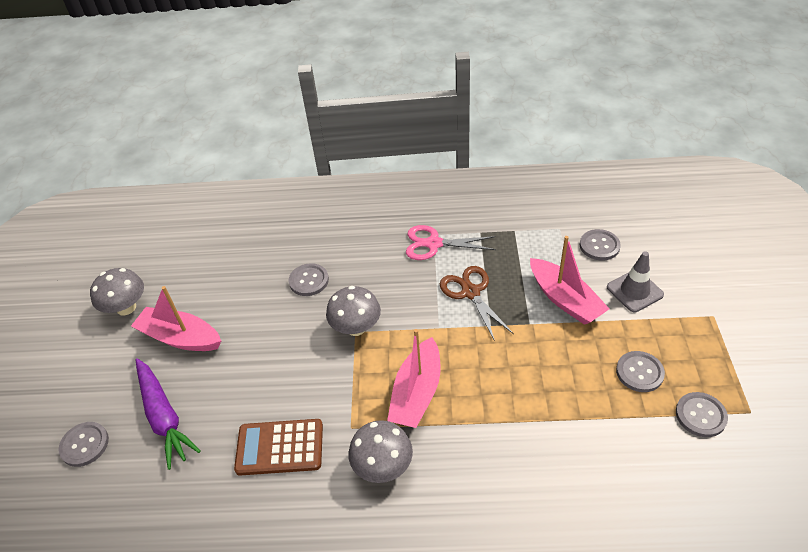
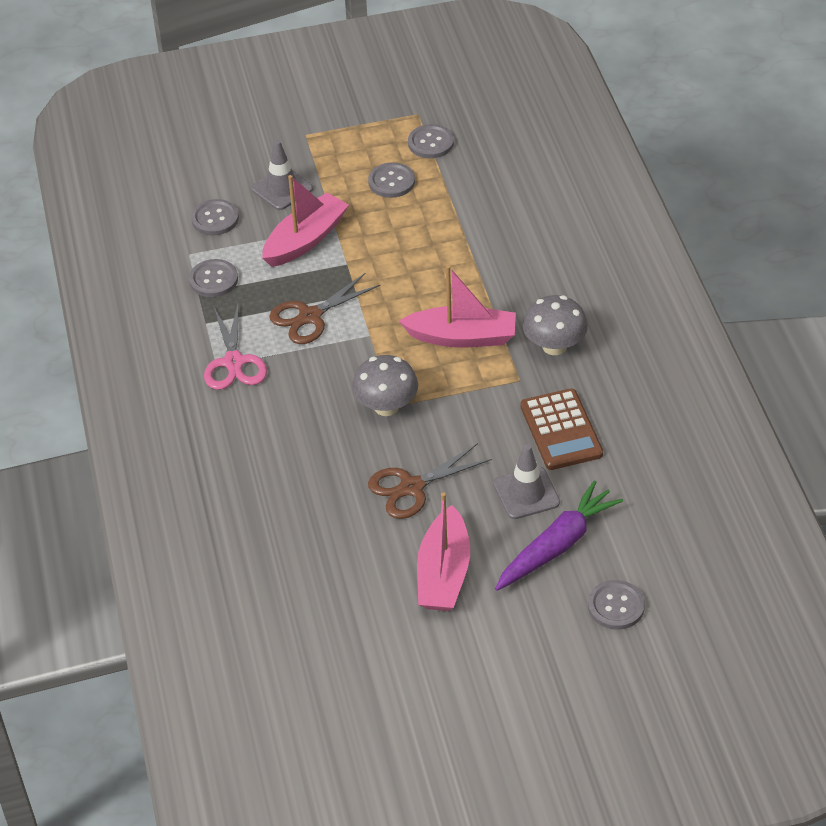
camera: 105 degrees left, 0 degrees up
(126, 307) = (409, 656): grey mushroom -> none
(225, 406) = (526, 493): none -> grey traffic cone
(268, 331) = (412, 487): none -> brown scissors
(309, 281) = (321, 470): grey button -> grey button (213, 280)

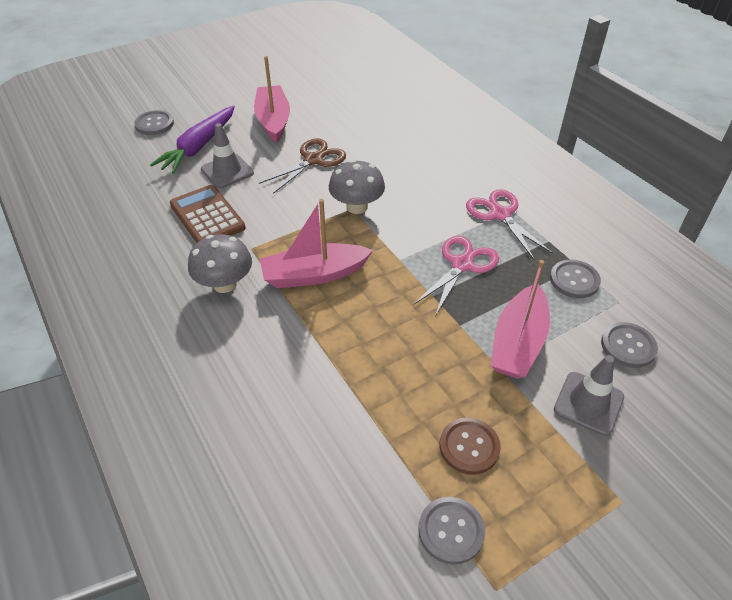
camera: 160 degrees right, 0 degrees up
(310, 316) = (462, 264): brown scissors -> pink scissors
(391, 182) = (469, 447): grey button -> brown button

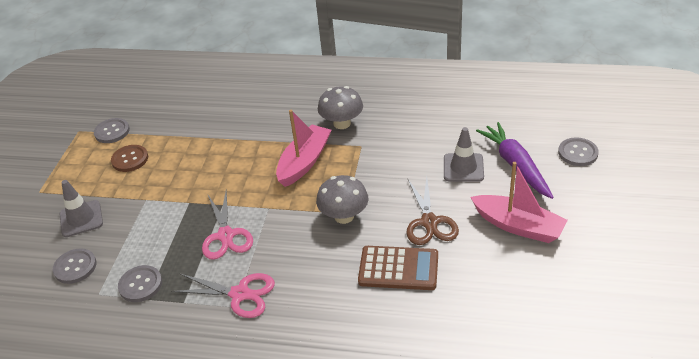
camera: 135 degrees right, 5 degrees down
(207, 216) = (416, 139): brown calculator -> brown calculator (398, 269)
(518, 343) = (145, 218): pink boat -> none

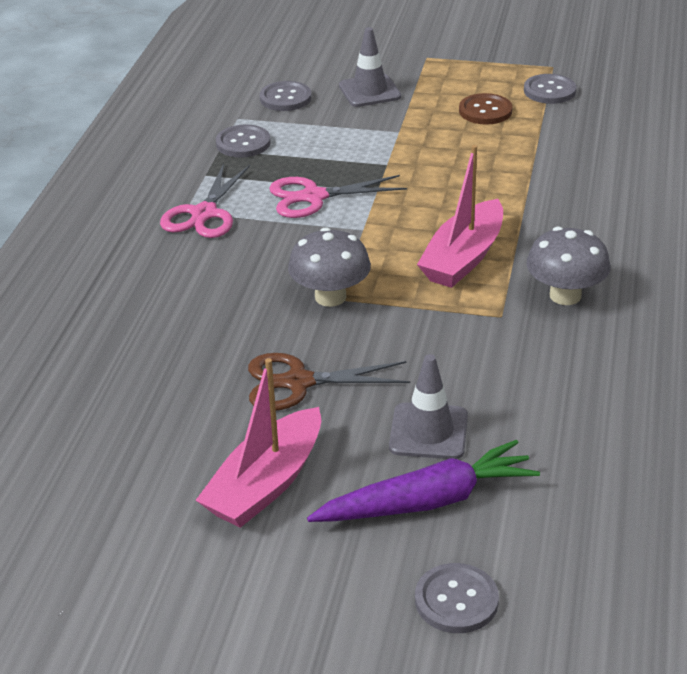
camera: 90 degrees right, 5 degrees down
(304, 162) = (463, 258): pink boat -> pink boat turned 90 degrees clockwise
(398, 269) = (208, 346): brown calculator -> none

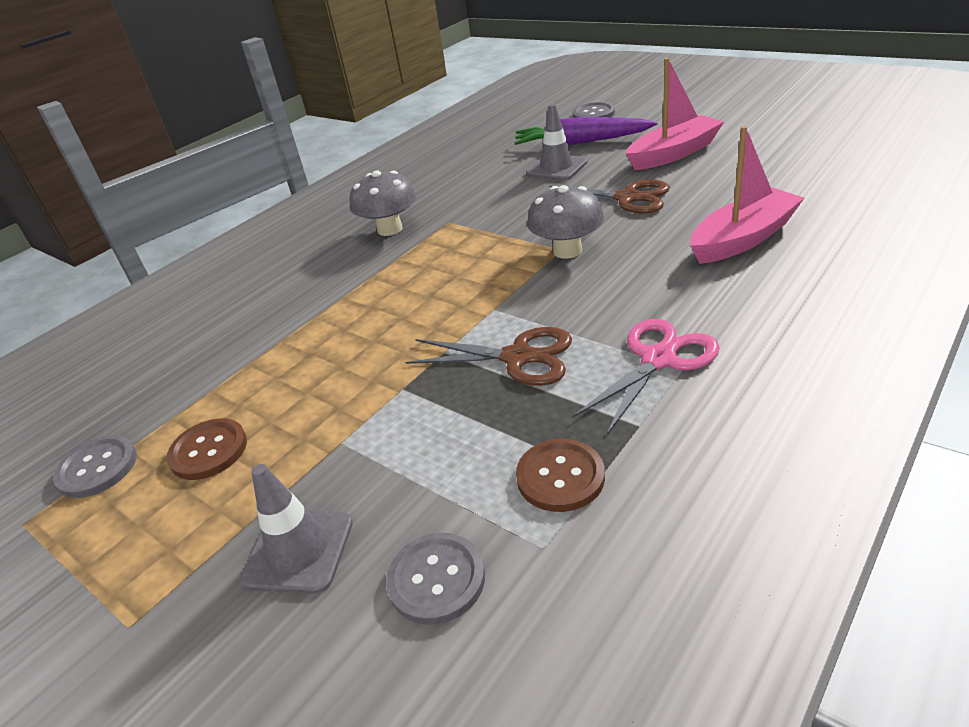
camera: 150 degrees left, 0 degrees up
(243, 143) = (560, 477): grey button -> brown button
(313, 197) = (518, 357): pink scissors -> brown scissors
(463, 258) = (431, 266): pink boat -> pink boat (743, 239)

